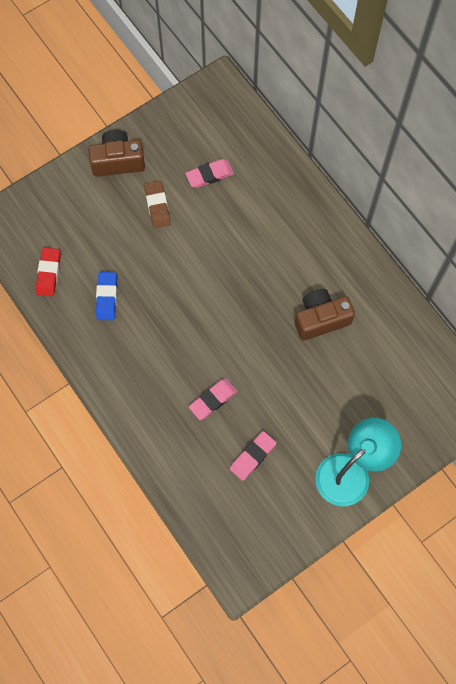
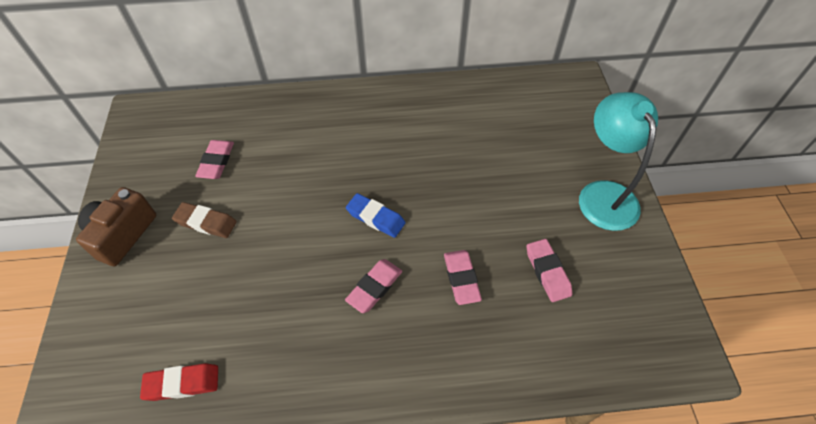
camera: 60 degrees left, 15 degrees down
(48, 273) = (182, 383): red eraser -> red eraser turned 45 degrees counterclockwise
(107, 297) = (266, 329): blue eraser -> blue eraser (375, 218)
(173, 346) = (374, 287): none -> pink eraser
(321, 319) = (432, 146): brown camera -> none

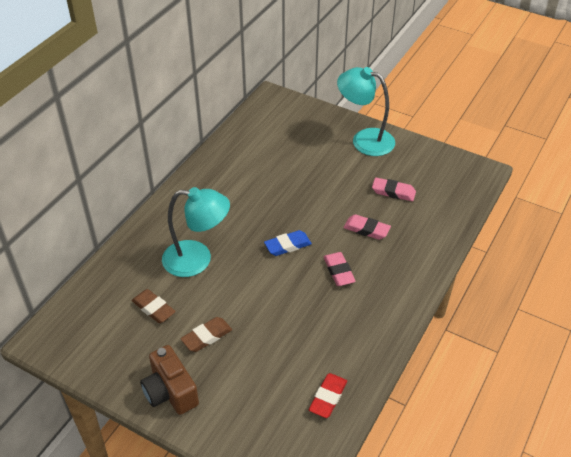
camera: 55 degrees left, 10 degrees down
(216, 162) = (153, 308): pink eraser -> brown eraser
(300, 157) = (197, 260): none -> turquoise lamp

